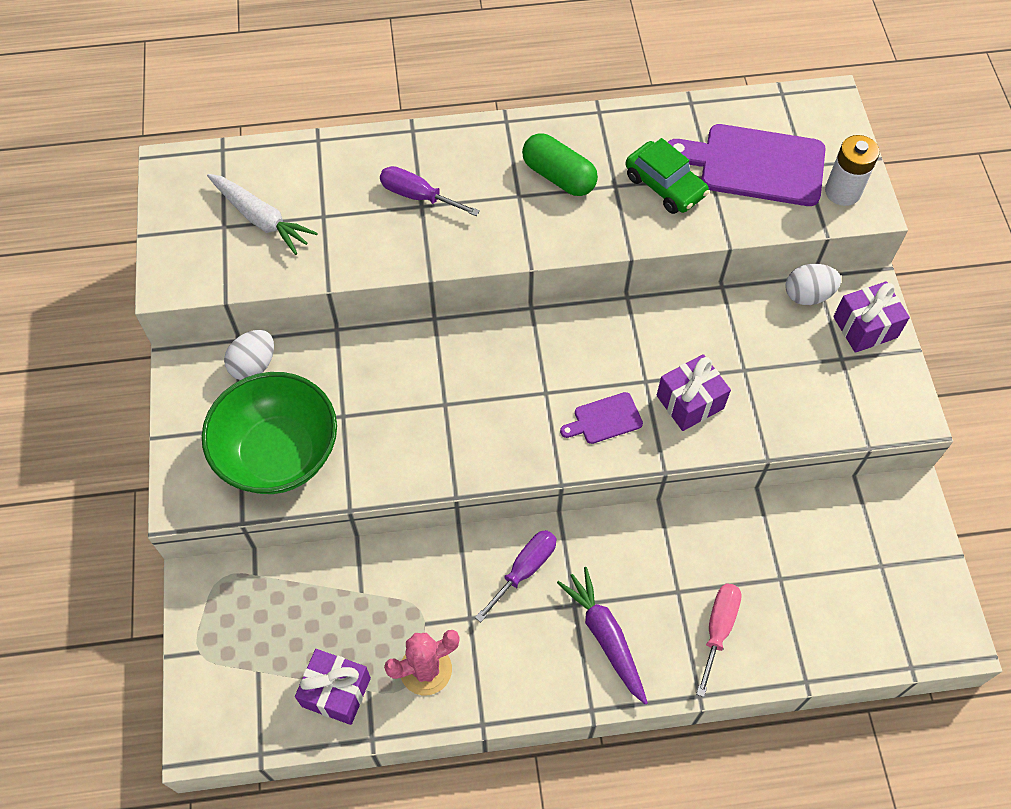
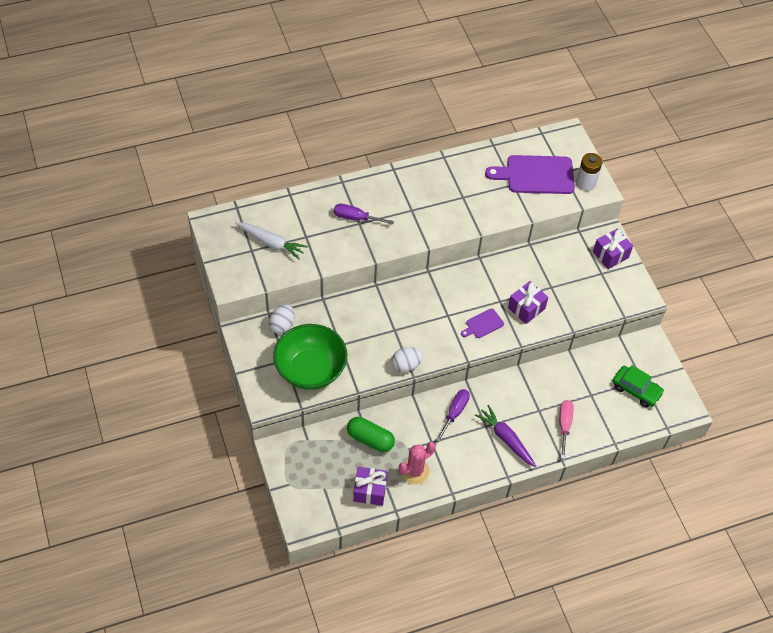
camera: 15 degrees left, 5 degrees down
(559, 176) = (431, 196): green capsule -> green capsule (370, 439)
(665, 186) = (490, 193): green car -> green car (636, 390)
(807, 295) = (576, 242): white egg -> white egg (406, 365)

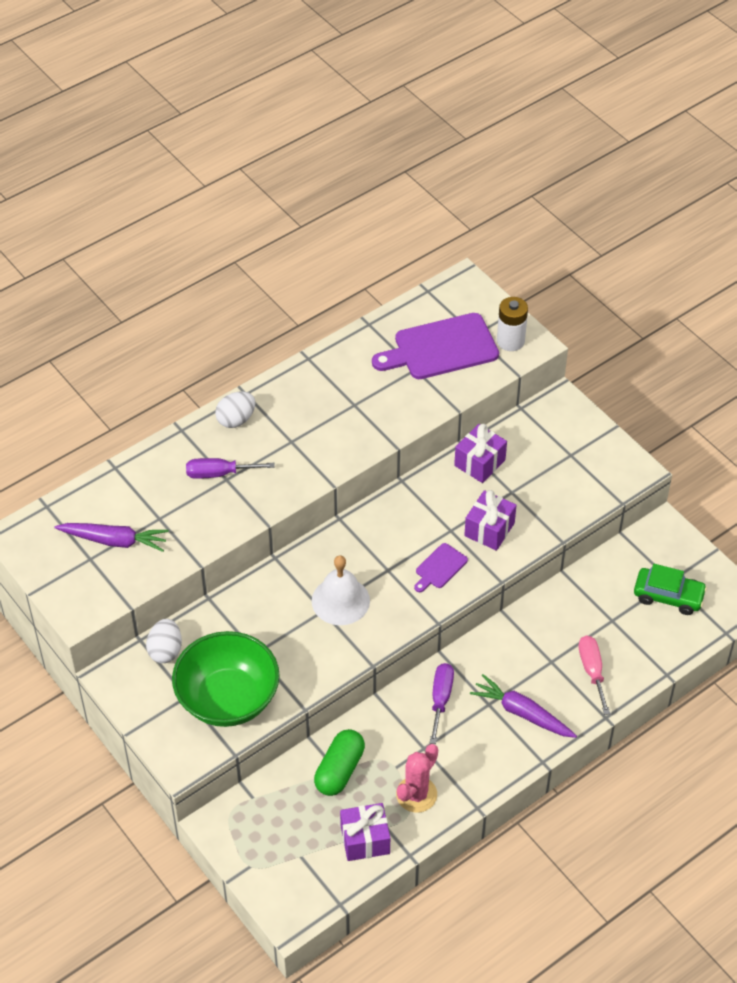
camera: 15 degrees left, 5 degrees down
(271, 243) = (114, 541): white carrot -> purple carrot
(370, 439) = (339, 770): green capsule -> green capsule turned 75 degrees counterclockwise
(406, 365) = (357, 653): white egg -> white egg (236, 419)
(408, 327) = (340, 600): none -> white bell
(610, 255) = (573, 427): purple gift -> purple gift (479, 463)

